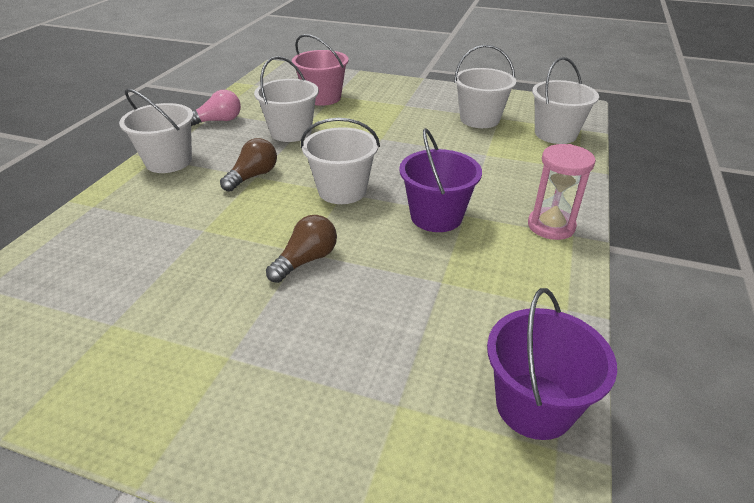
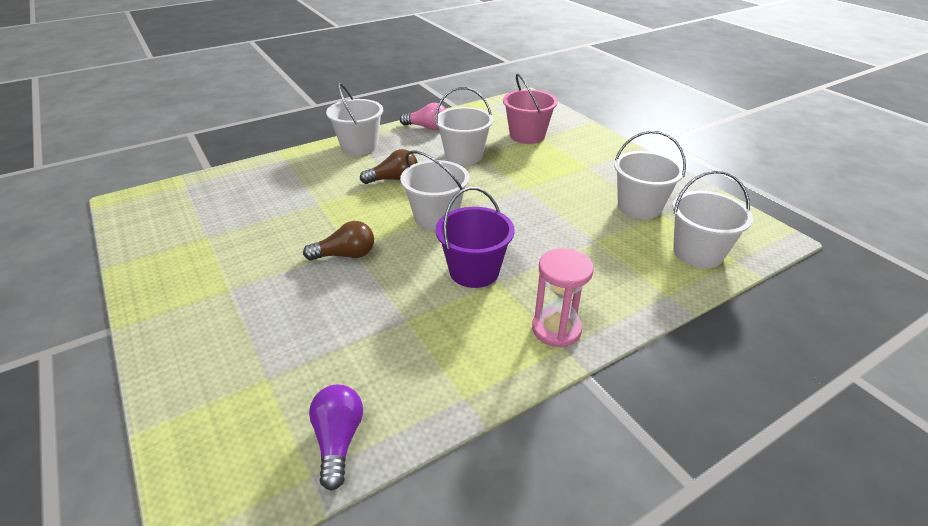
camera: 40 degrees right, 0 degrees up
(534, 405) = (338, 440): purple bucket -> purple light bulb

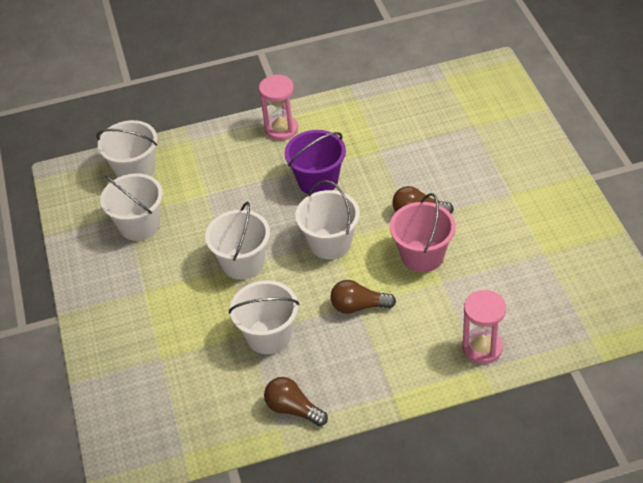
camera: 160 degrees left, 10 degrees up
(283, 169) = (482, 347): none -> pink hourglass
(338, 440) = (431, 89): purple light bulb -> none
(359, 146) = (389, 380): white bucket -> white bucket (243, 263)
(427, 127) = (293, 409): pink light bulb -> brown light bulb
(527, 135) = (175, 364): pink bucket -> pink bucket (422, 255)

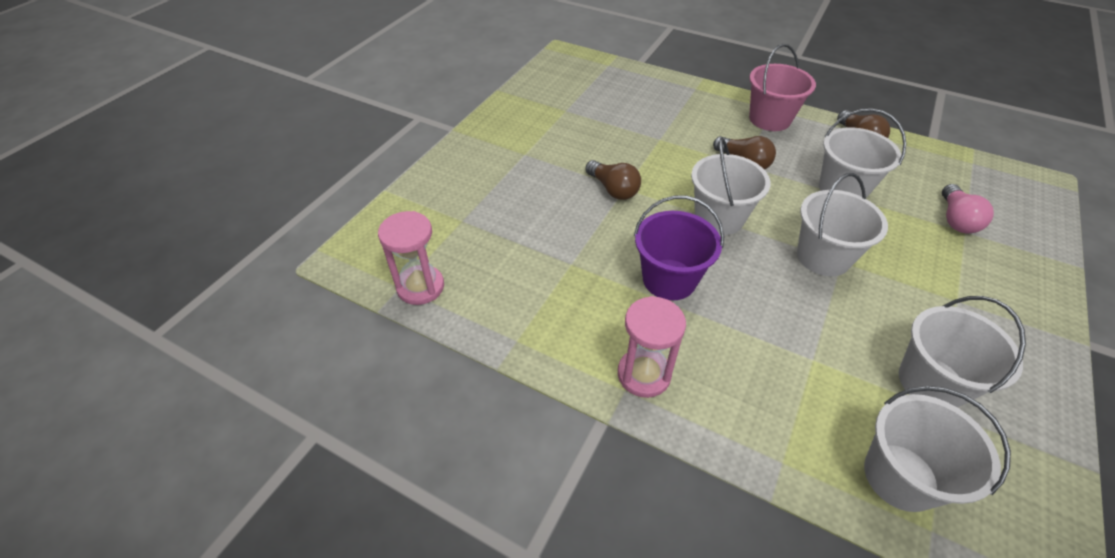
camera: 140 degrees left, 0 degrees up
(172, 366) = (956, 219): none -> pink light bulb
(422, 255) = (651, 161): pink bucket -> pink bucket (769, 119)
(482, 347) = (682, 95): pink hourglass -> pink hourglass (420, 287)

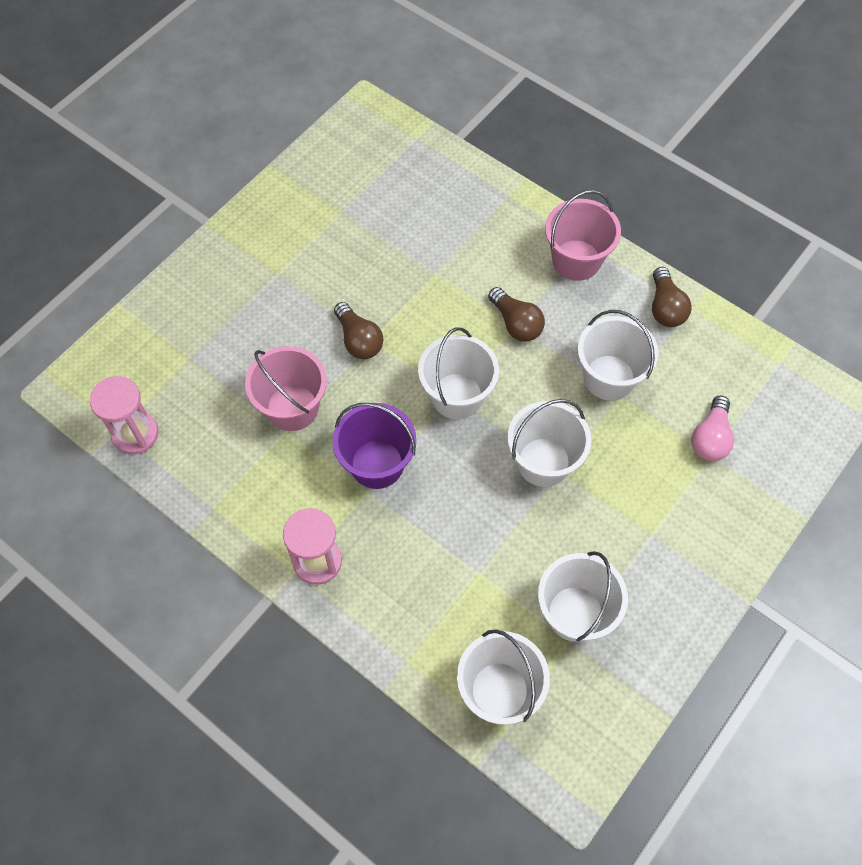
camera: 10 degrees right, 15 degrees up
(571, 245) = (292, 407): none -> pink bucket

